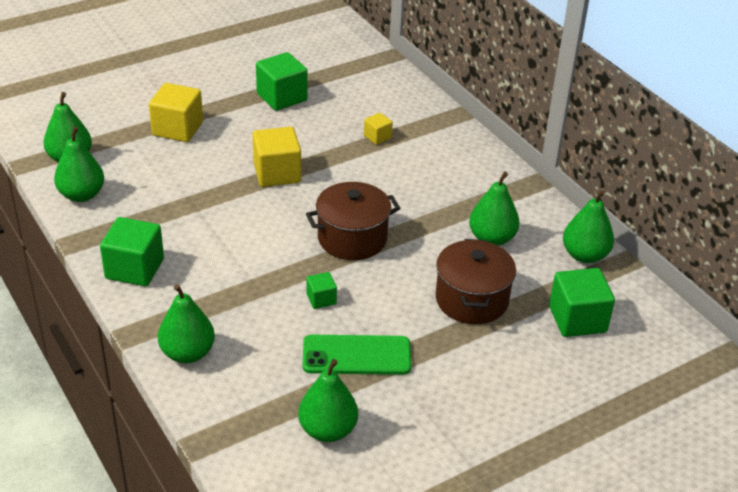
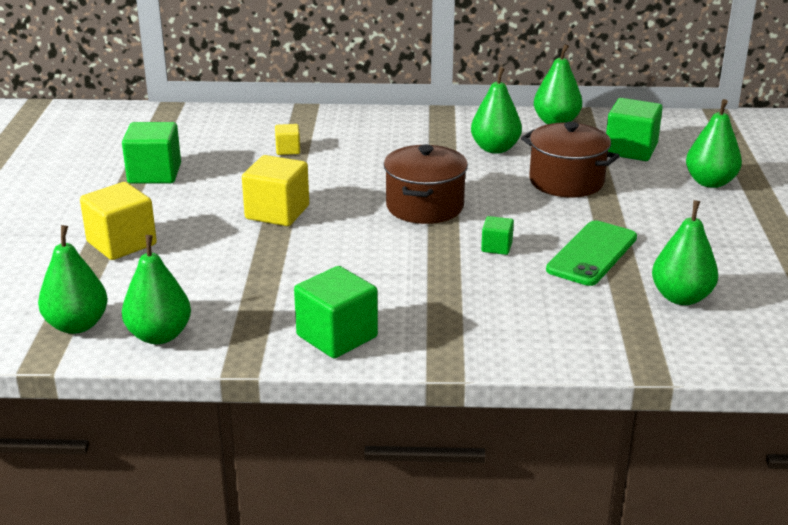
camera: 55 degrees left, 10 degrees down
(187, 353) = (508, 341): green pear -> green pear (710, 182)

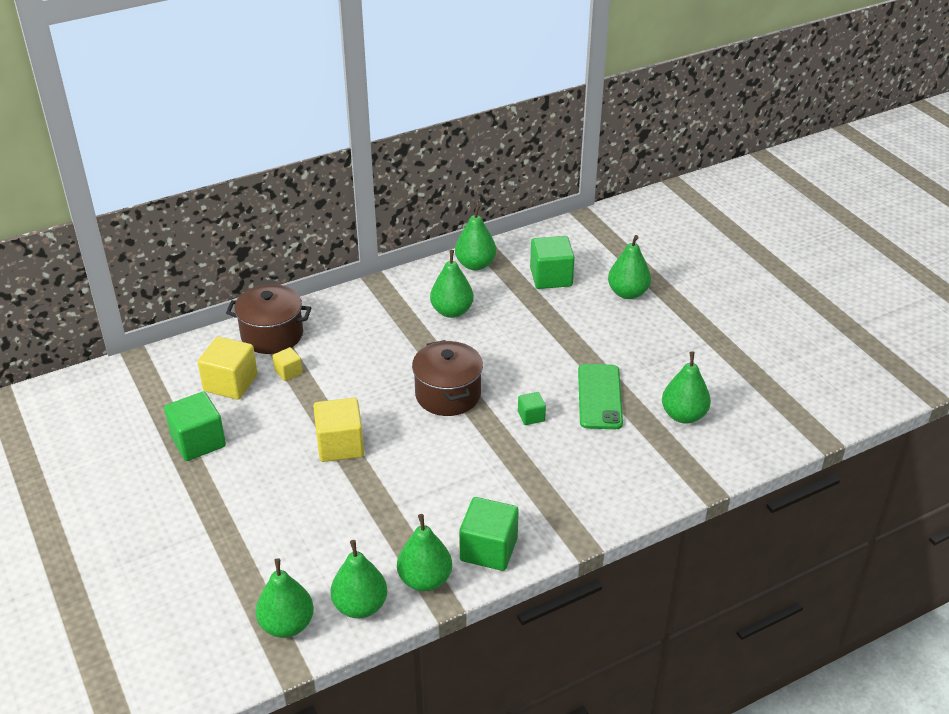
camera: 30 degrees left, 10 degrees up
(121, 243) = (243, 528): yellow cube -> yellow cube (230, 383)
(245, 338) = (425, 580): none -> green pear
(566, 181) = (530, 329): brown pot -> brown pot (272, 335)

